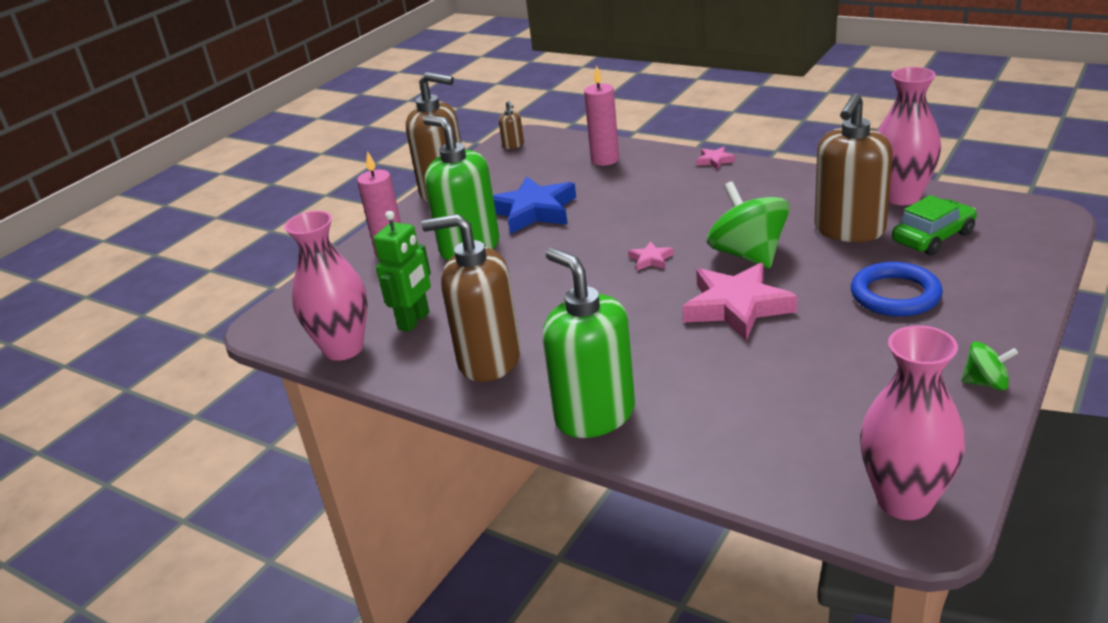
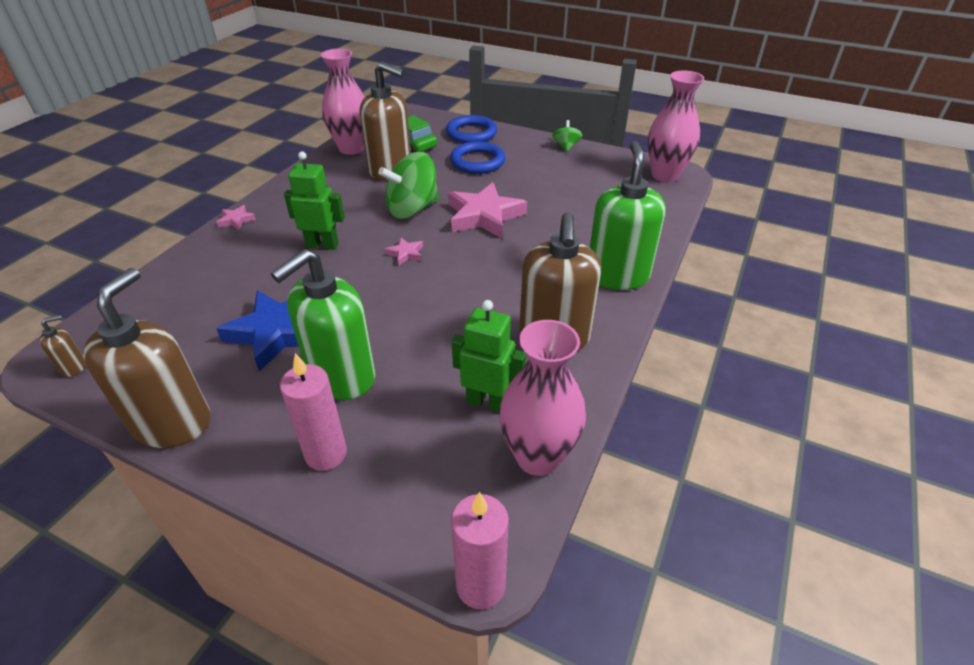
camera: 100 degrees left, 10 degrees up
(594, 414) = (617, 275): green soap dispenser -> green soap dispenser turned 135 degrees clockwise
(605, 160) = (182, 286): pink candle -> pink candle (480, 585)
(668, 211) = (322, 245): none -> green robot
(996, 285) = (471, 133): none -> blue ring

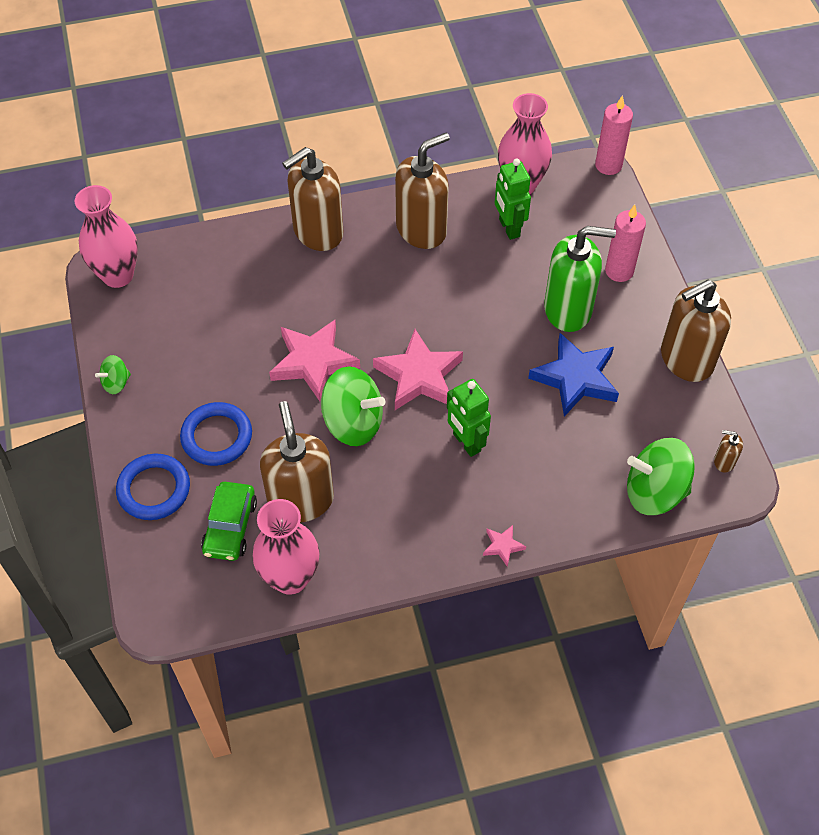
camera: 130 degrees left, 15 degrees up
(134, 308) = (654, 492): none -> green spinning top
(406, 254) = (419, 375): pink star -> pink star, size x2.25
(617, 275) = (317, 232): green soap dispenser -> brown soap dispenser

